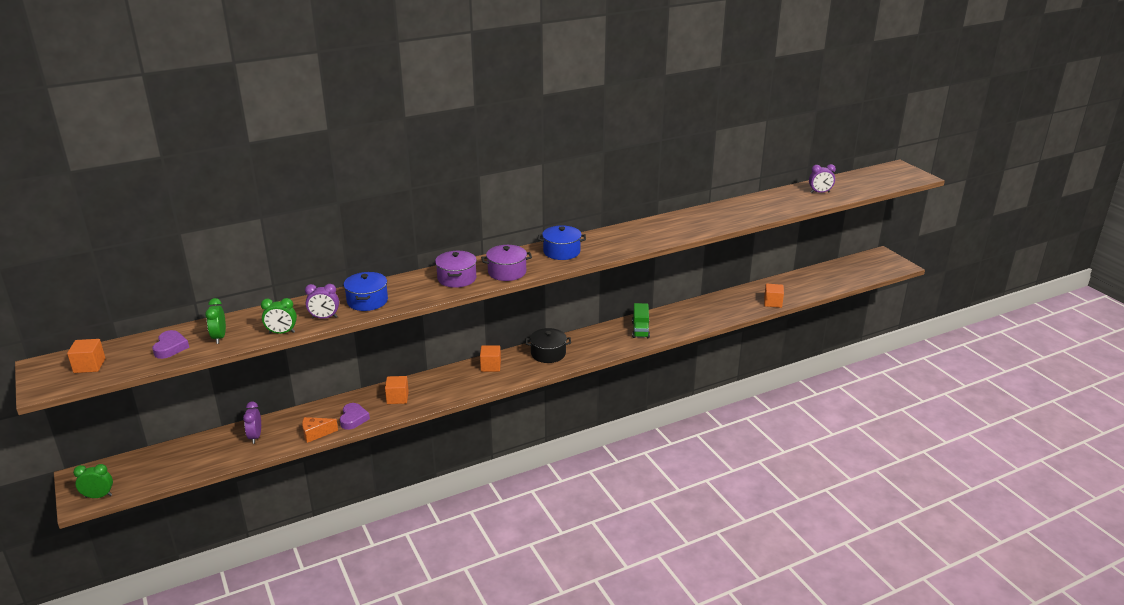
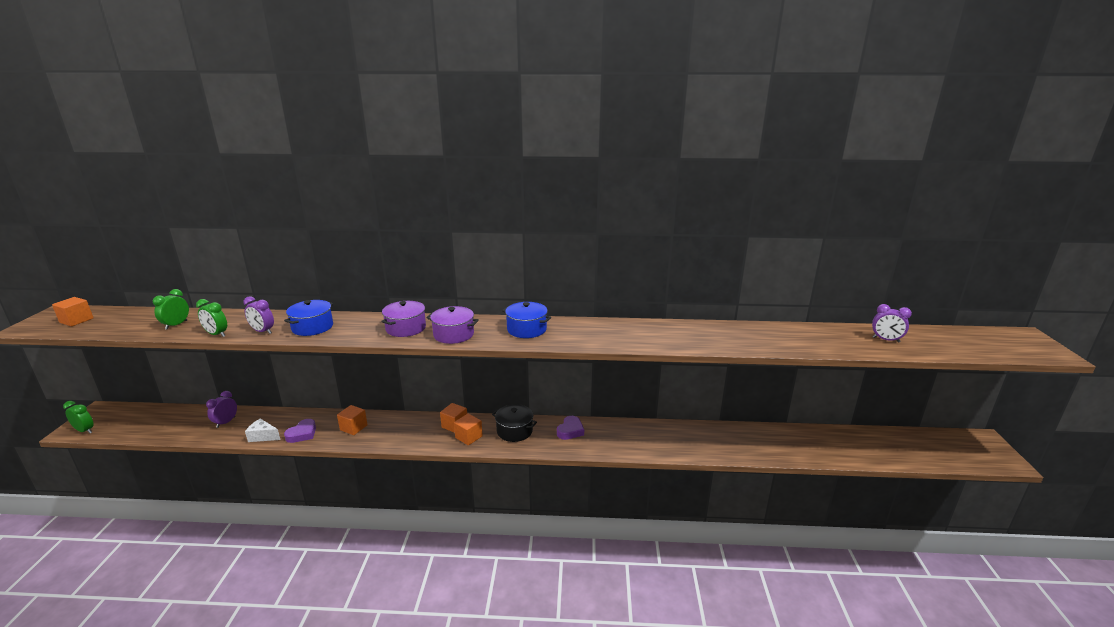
camera: 30 degrees right, 5 degrees down
(170, 347) = (138, 323): purple heart -> purple heart (570, 431)
(316, 434) = (263, 436): orange cheese -> white cheese
(640, 330) = (623, 437): green truck -> none
(772, 303) = (796, 454): orange cube -> orange cube (468, 437)

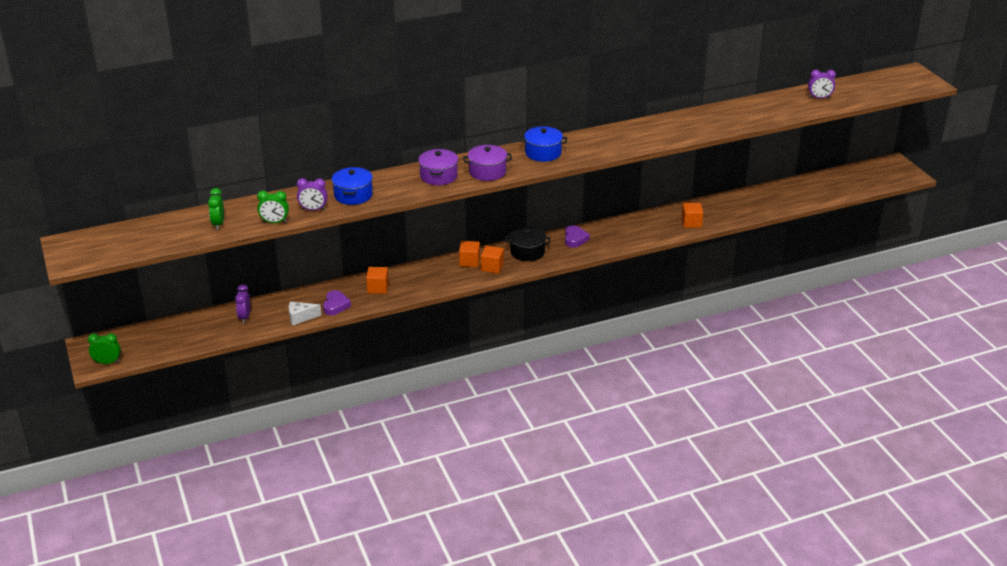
camera: 25 degrees left, 10 degrees up
(76, 320) = (106, 245): orange cube -> orange cube (691, 223)

